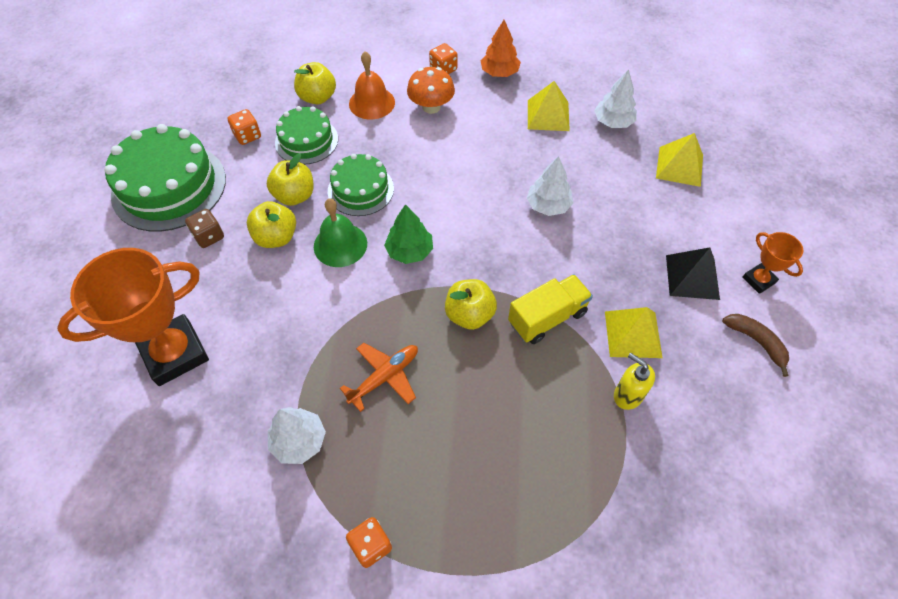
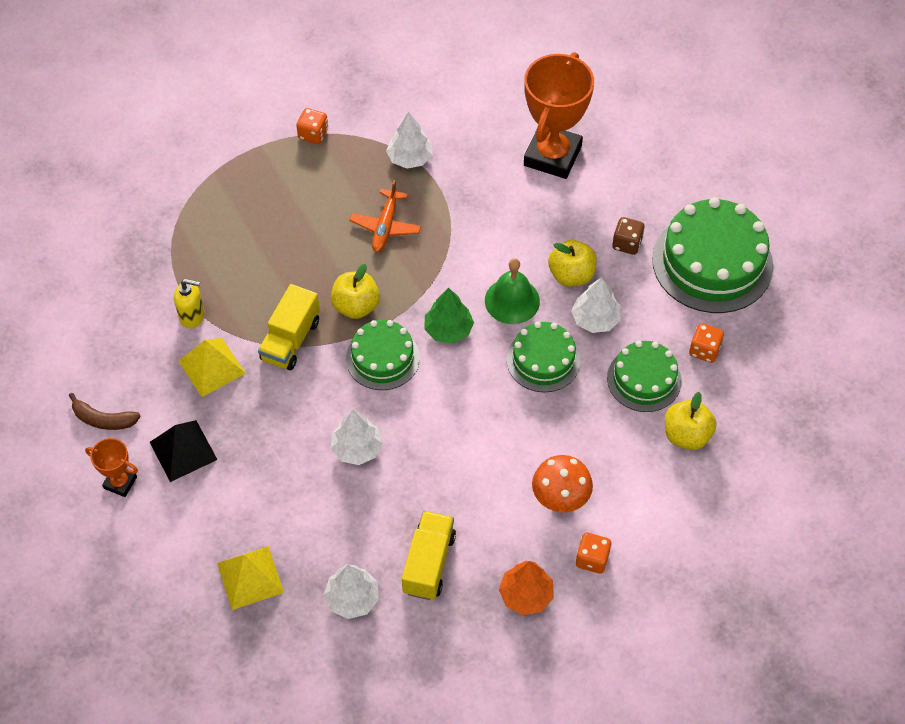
camera: 145 degrees right, 0 degrees up
(295, 196) = (595, 319): yellow apple -> white tree
(372, 103) = (626, 463): orange bell -> none
(480, 259) = (382, 358): none -> green cake
(548, 115) = (429, 563): yellow pyramid -> yellow truck

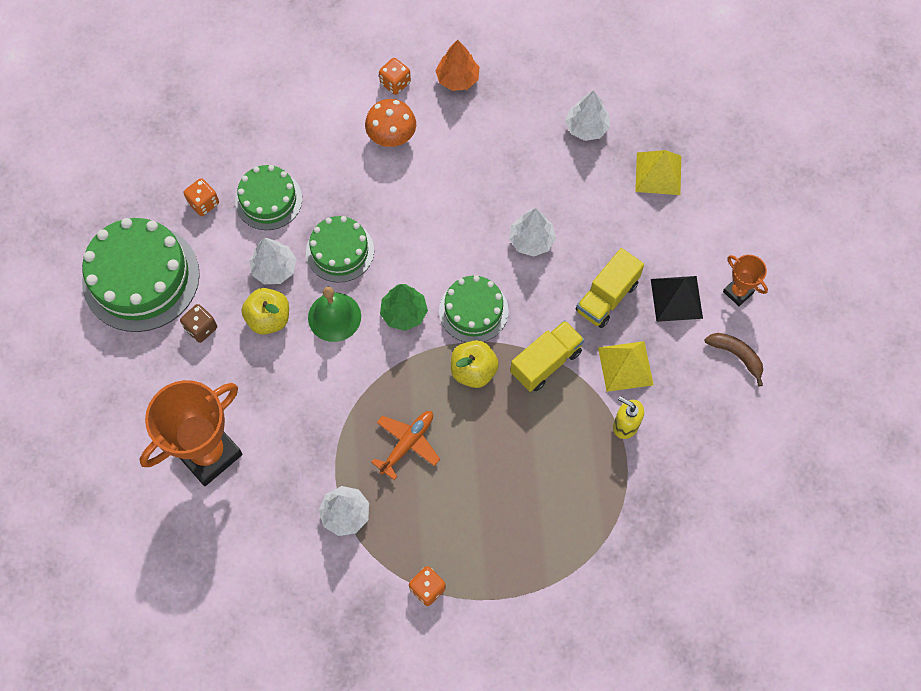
camera: 155 degrees left, 10 degrees up
(429, 563) = (517, 129): yellow truck -> yellow truck (607, 297)
(686, 435) = (265, 142): yellow apple -> none

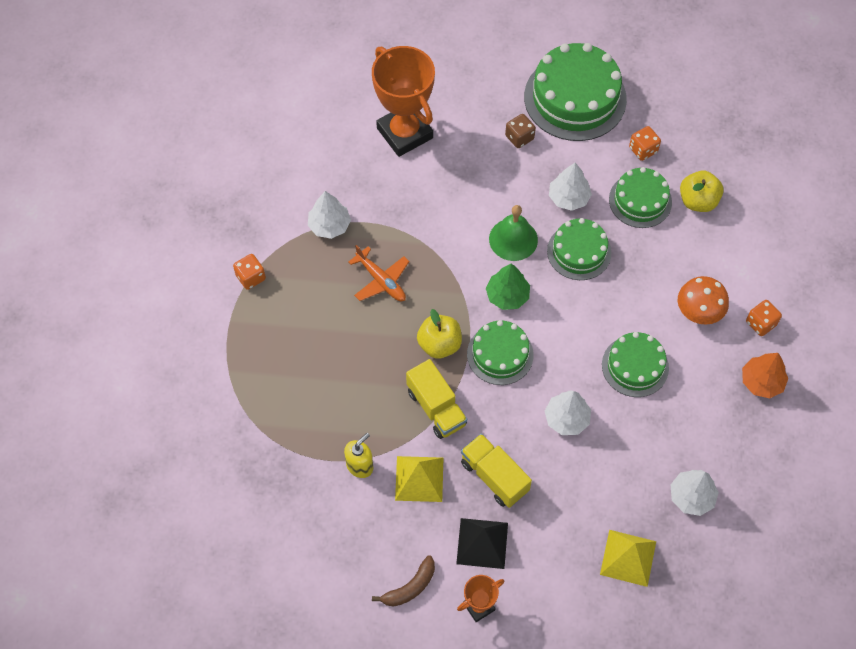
camera: 100 degrees right, 5 degrees down
(269, 319) = (520, 188): yellow apple -> yellow apple (698, 201)
(462, 186) = (635, 366): none -> green cake

